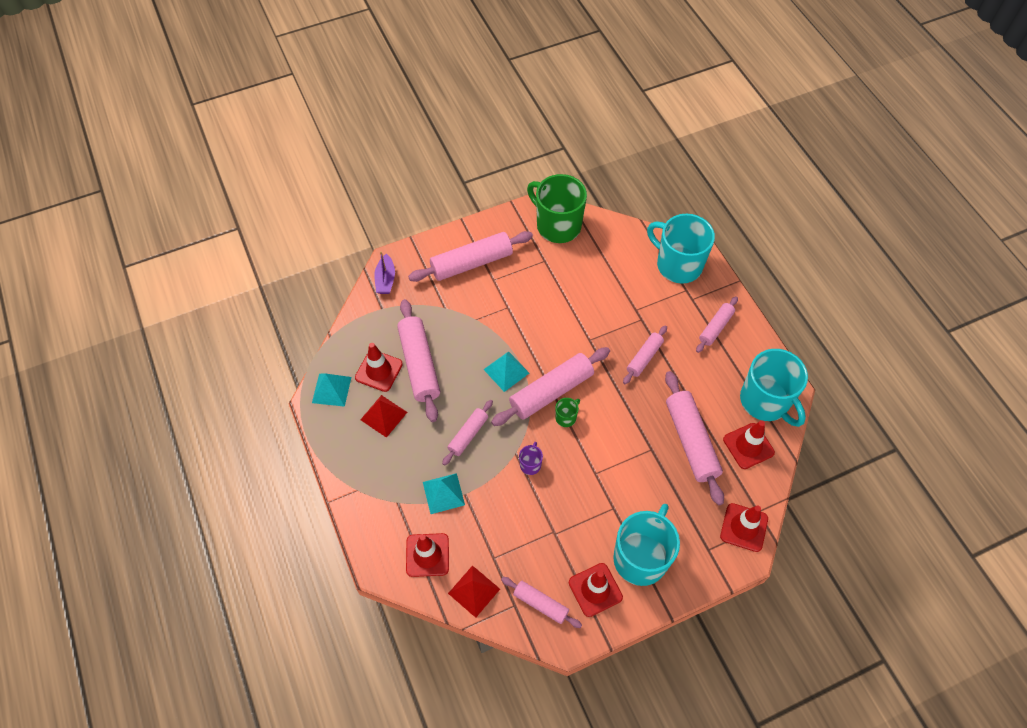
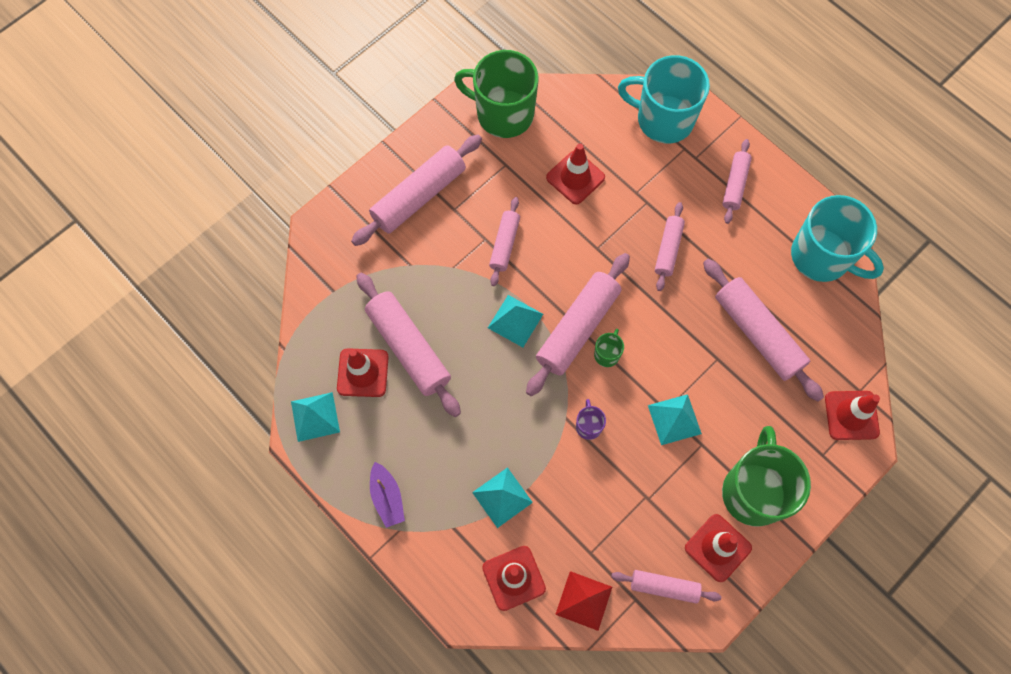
camera: 20 degrees left, 10 degrees up
(383, 415) = (392, 427): red pyramid -> none
(385, 279) = (322, 252): purple boat -> purple boat (387, 497)
(468, 435) = (502, 415): pink rolling pin -> pink rolling pin (504, 244)
(599, 482) = (674, 419): none -> turquoise pyramid
(641, 557) = (753, 491): turquoise mug -> green mug
(748, 446) = (822, 317): red traffic cone -> red traffic cone (575, 177)

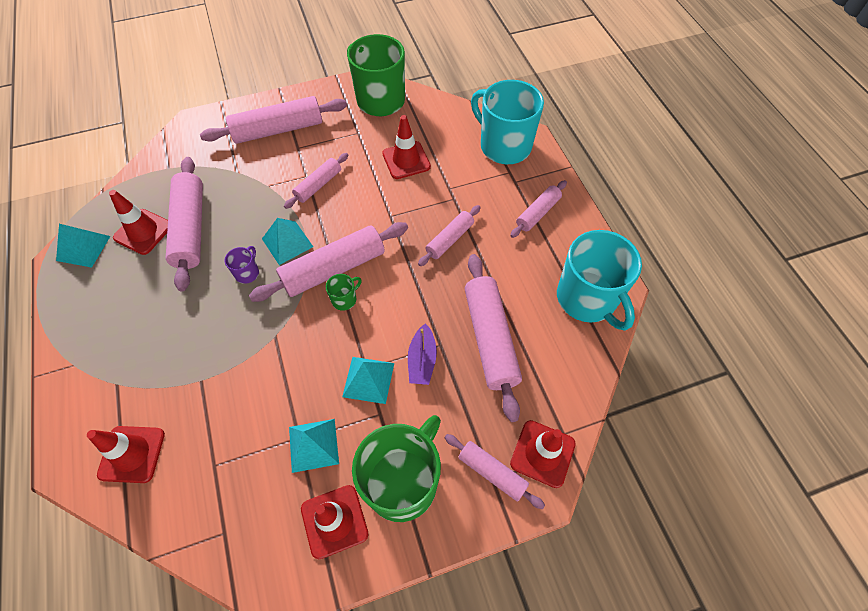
camera: 25 degrees right, 10 degrees down
(387, 497) = (85, 334): purple boat -> purple boat (422, 360)
(502, 497) = (175, 377): turquoise pyramid -> turquoise pyramid (313, 445)
(583, 600) = (176, 508): red pyramid -> none
(588, 426) = (289, 351): purple mug -> purple mug (247, 273)
(664, 587) = (258, 534): pink rolling pin -> pink rolling pin (492, 472)

